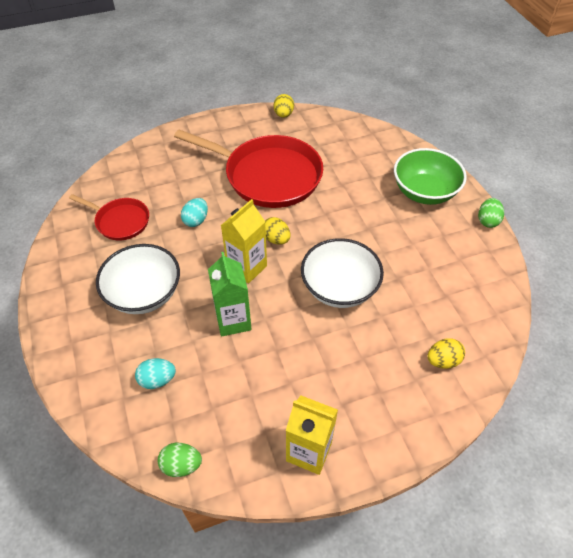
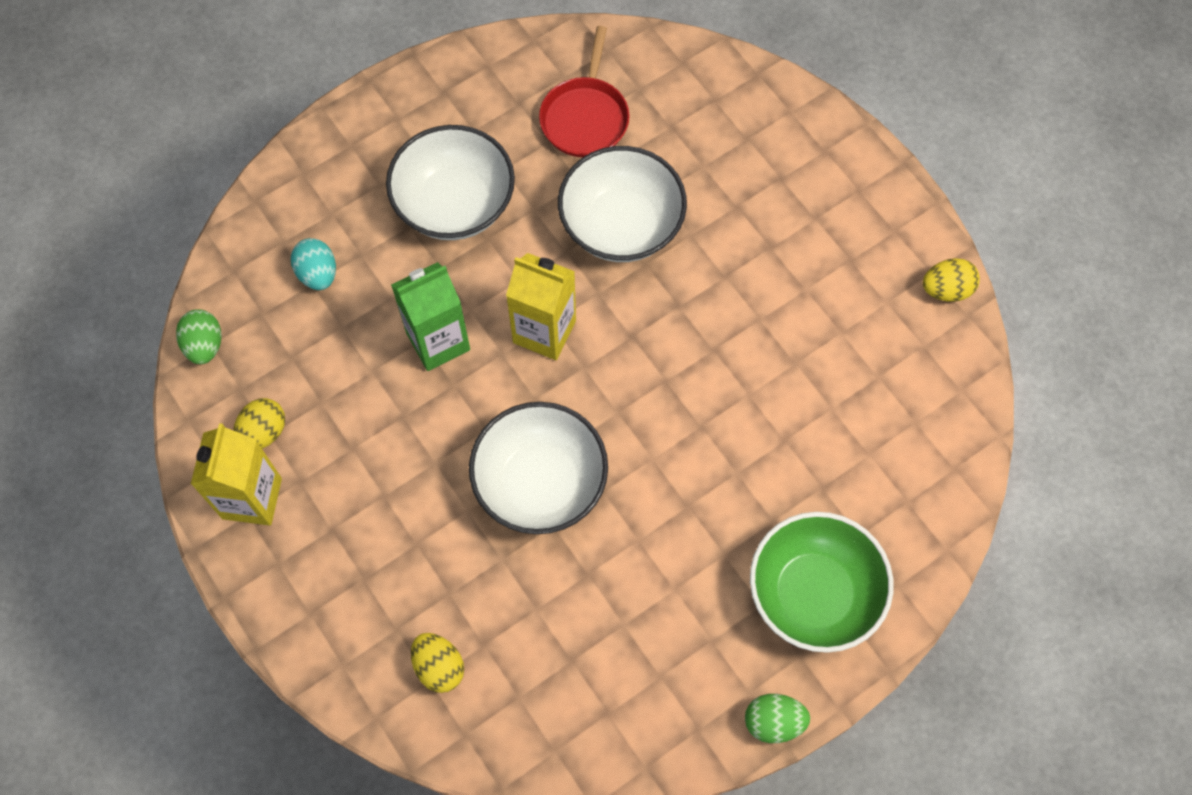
camera: 75 degrees right, 15 degrees up
(196, 220) = (621, 225): turquoise egg -> white bowl
(268, 176) = (764, 307): red pan -> none
(276, 239) = (616, 360): yellow egg -> yellow egg (263, 433)

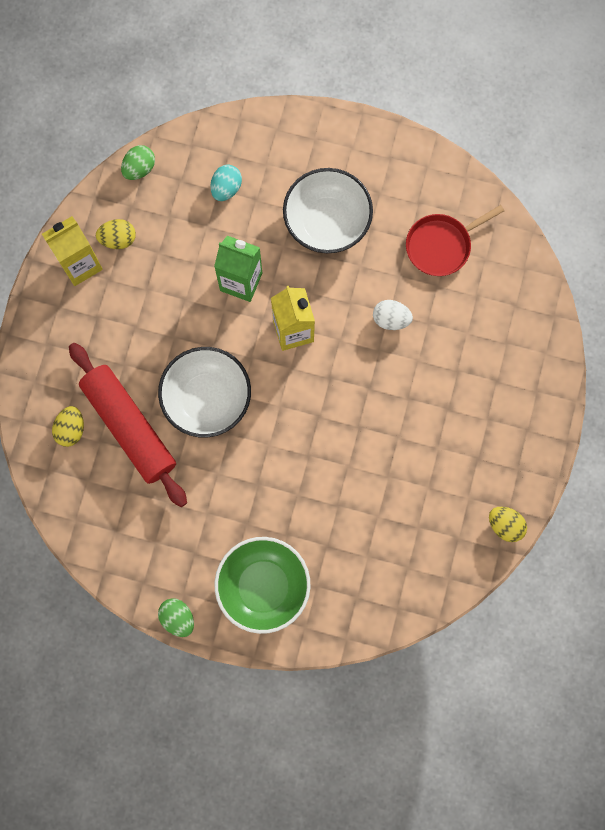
camera: 50 degrees right, 10 degrees up
(496, 596) = (129, 427): none -> red rolling pin
(621, 225) = (391, 319): white bowl -> white egg

